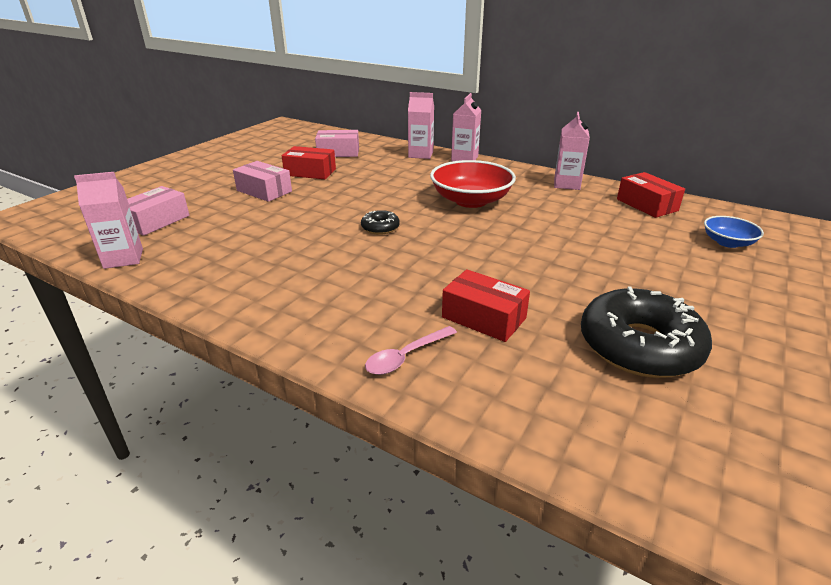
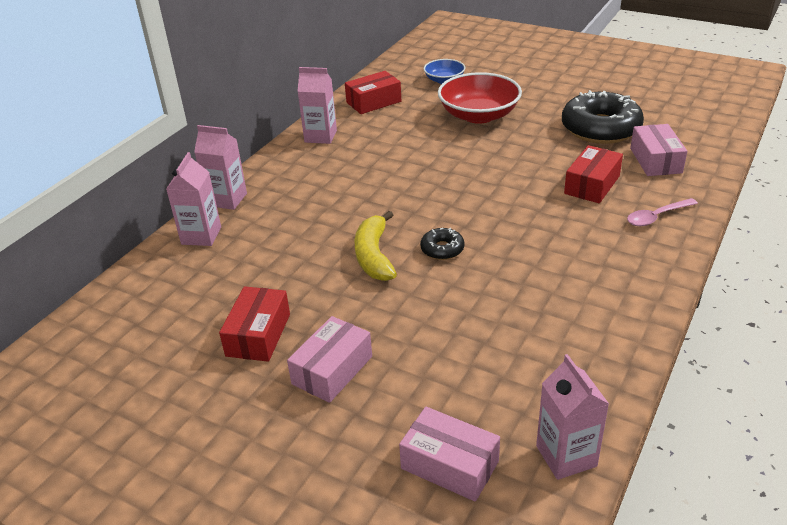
camera: 90 degrees left, 5 degrees up
(338, 152) = (170, 318): pink box -> pink box (655, 160)
(380, 203) = (374, 256): none -> yellow banana
(406, 356) = (657, 217): pink spoon -> pink spoon turned 105 degrees clockwise
(471, 200) = (365, 193): red bowl -> red bowl (479, 115)

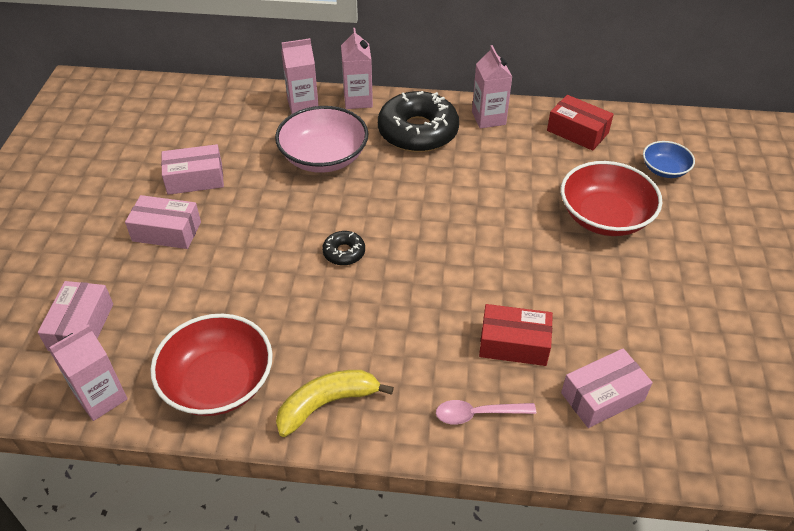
camera: 65 degrees right, 10 degrees up
(258, 335) = (195, 179): red box -> pink box
(297, 237) = (324, 157): none -> pink bowl
(374, 256) = (316, 211): yellow banana -> yellow banana (327, 404)
(575, 359) = (218, 382): none -> red bowl
(600, 128) = (646, 330): black donut -> black donut (418, 132)
(657, 217) = (478, 414): pink spoon -> pink spoon turned 45 degrees counterclockwise

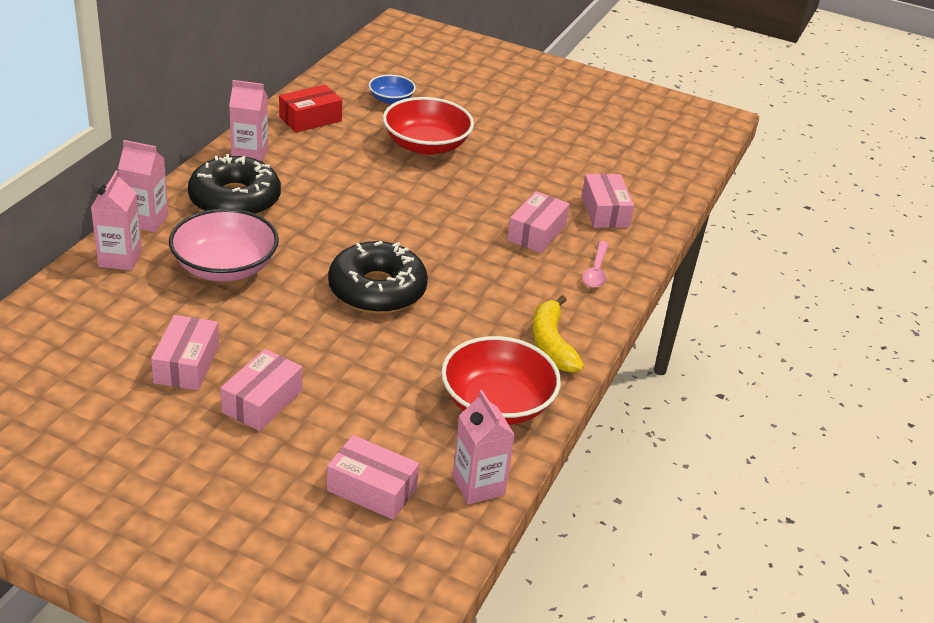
camera: 75 degrees left, 10 degrees down
(344, 252) = (377, 290): black donut -> black donut, size x2.19
(514, 344) = (536, 233): red box -> pink box

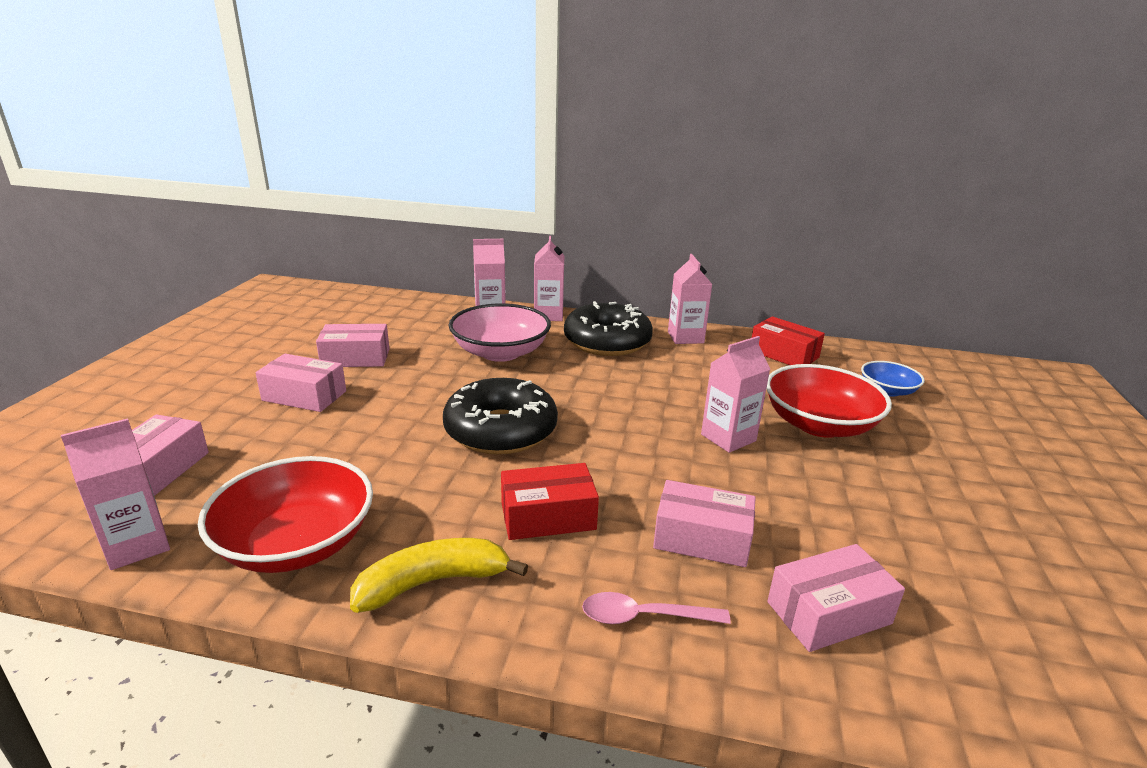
camera: 80 degrees right, 10 degrees down
(429, 188) = (728, 438): none -> pink carton
(498, 287) = (548, 516): none -> red box

